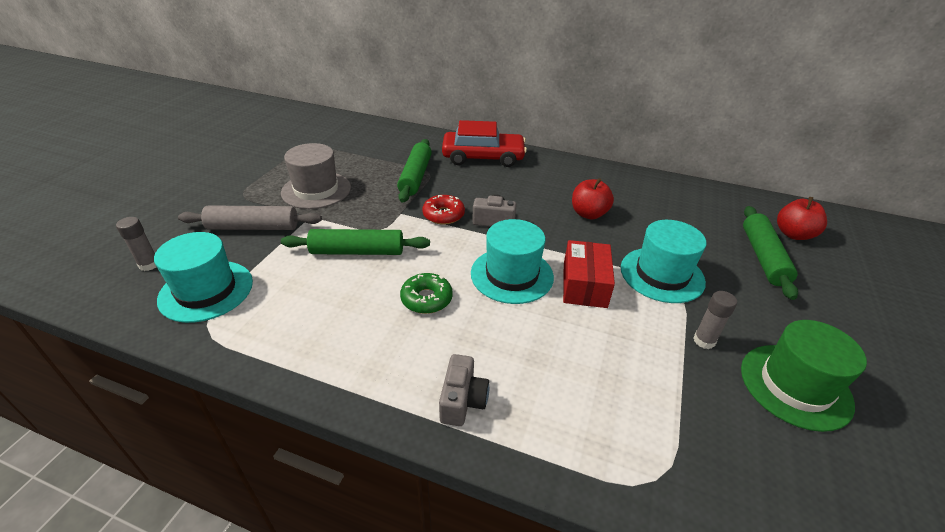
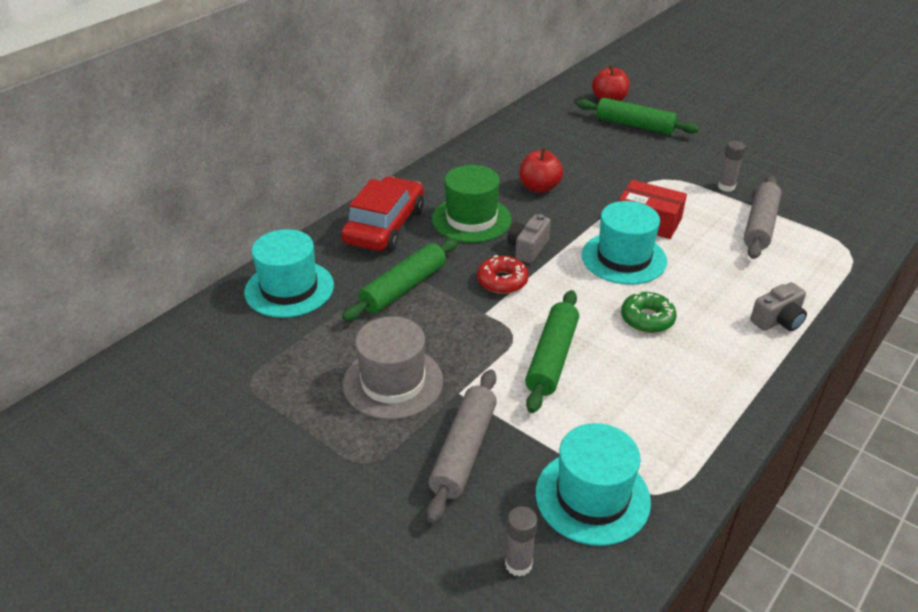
camera: 70 degrees left, 0 degrees up
(415, 176) = (404, 288): green rolling pin -> green rolling pin turned 75 degrees counterclockwise
(462, 400) = (778, 320): grey camera -> grey camera turned 120 degrees clockwise
(644, 376) = (760, 225): none -> grey rolling pin
(662, 274) = (644, 178): turquoise hat -> turquoise hat (289, 289)
(795, 386) = (773, 168): green hat -> green hat (471, 219)

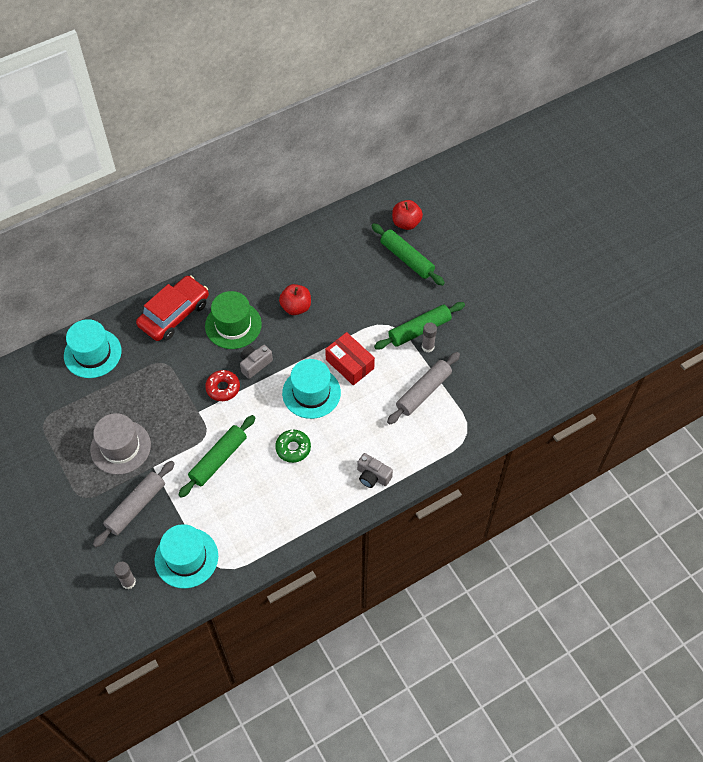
camera: 20 degrees right, 20 degrees up
(404, 288) = (160, 375): green rolling pin -> green rolling pin (419, 330)
(778, 320) = (373, 476): grey camera -> grey camera turned 45 degrees clockwise

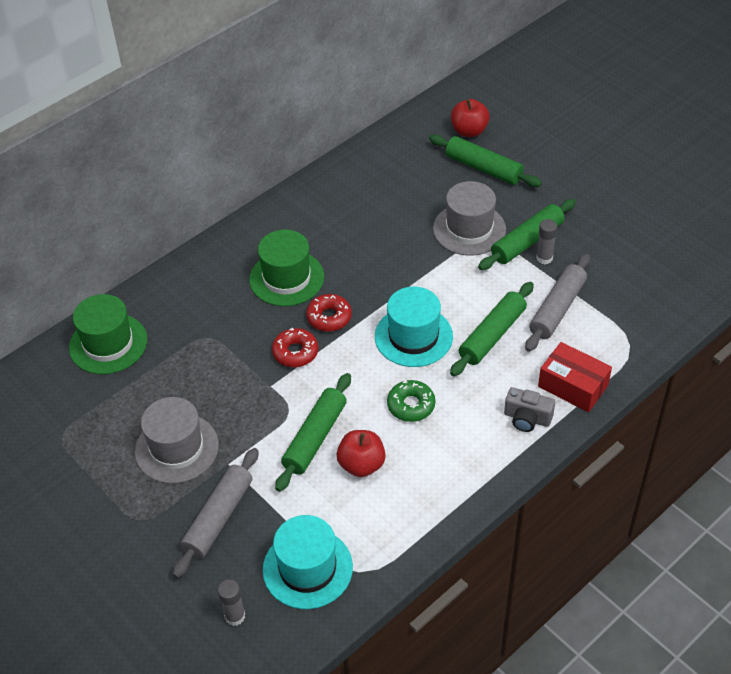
camera: 10 degrees left, 10 degrees down
(92, 353) = (108, 344): turquoise hat -> green hat
(174, 314) = (205, 279): red car -> none
(255, 364) = (329, 317): grey camera -> red donut
(296, 307) = (361, 244): red apple -> red apple (361, 464)
(349, 364) = (452, 295): red box -> red box (573, 386)
(369, 404) = (492, 335): none -> green rolling pin
(379, 310) = (469, 229): none -> grey hat

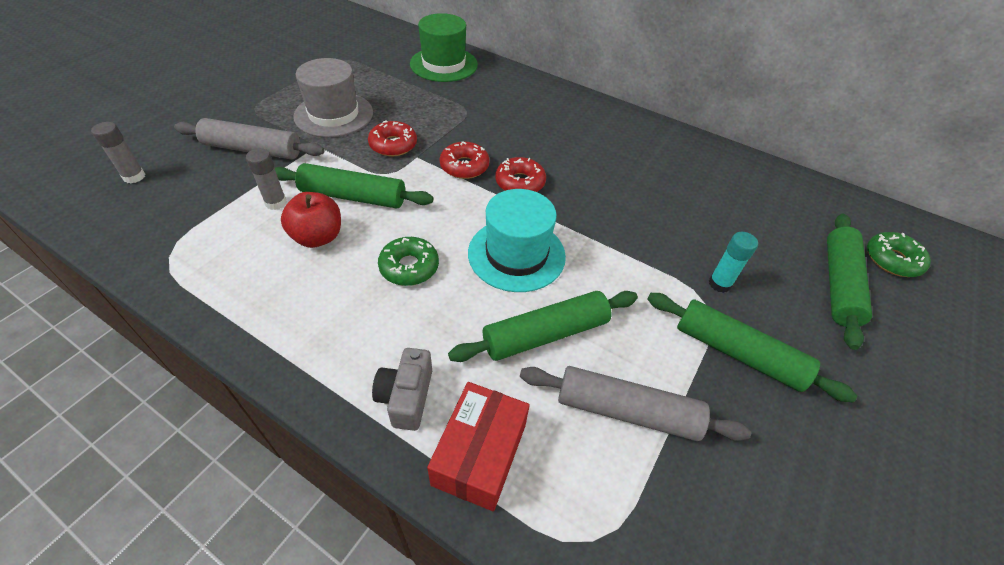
camera: 70 degrees right, 0 degrees up
(246, 402) = (393, 145): none -> red donut
(286, 278) = (561, 146): green hat -> none
(307, 568) = (181, 216): turquoise hat -> none
(469, 131) = (892, 260): red apple -> green donut
(469, 229) = (719, 284): grey hat -> turquoise glue stick
(492, 335) = (545, 334): green rolling pin -> green rolling pin turned 45 degrees counterclockwise
(544, 258) = (718, 380): grey glue stick -> grey glue stick (276, 203)

